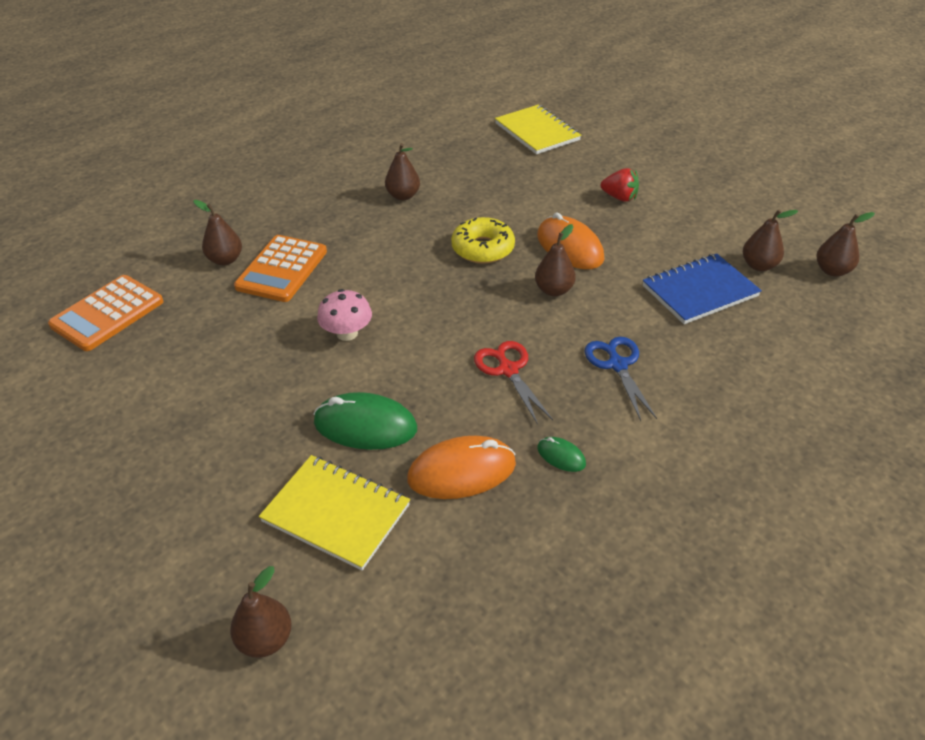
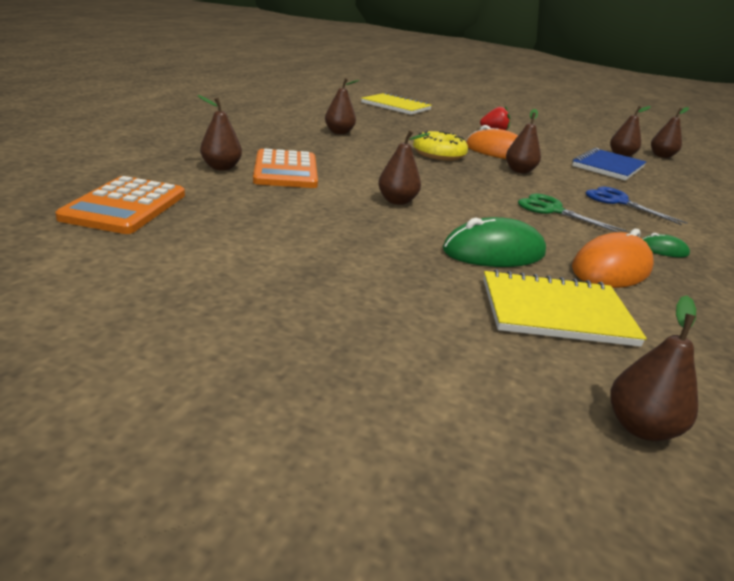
camera: 30 degrees left, 15 degrees down
(347, 333) = (397, 201): pink mushroom -> brown pear
(508, 370) = (552, 210): red scissors -> green scissors

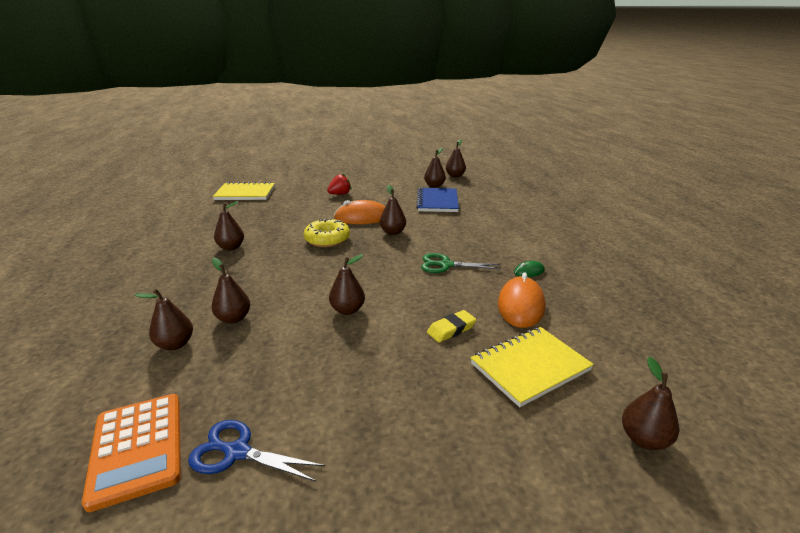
camera: 30 degrees left, 0 degrees up
(286, 170) = (233, 318): orange calculator -> brown pear
(494, 252) = (451, 329): green mouse -> yellow eraser
(618, 201) = (471, 236): blue scissors -> blue scissors (237, 452)

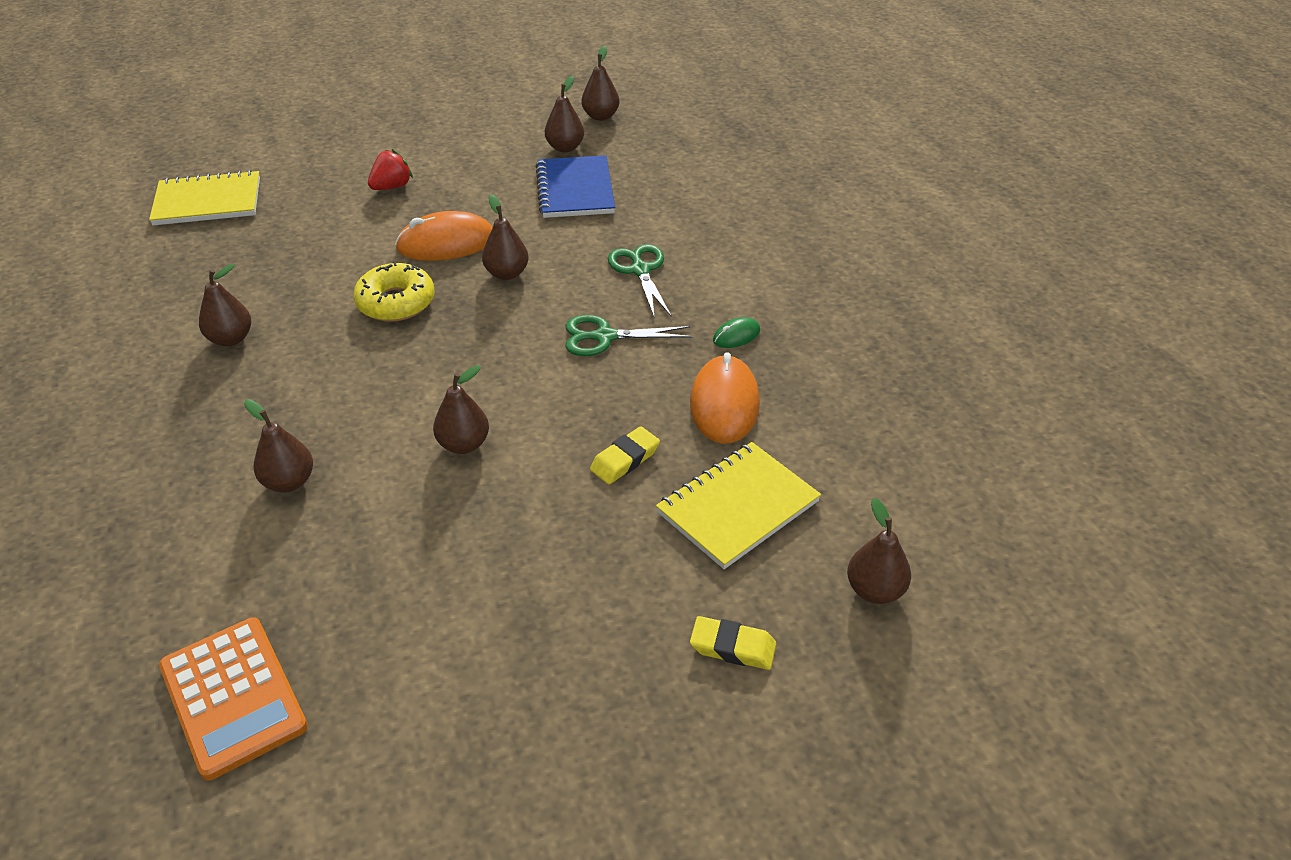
camera: 10 degrees left, 15 degrees up
(175, 344) = (215, 538): brown pear -> none
(237, 452) = (368, 682): blue scissors -> none
(470, 237) = (640, 270): none -> green scissors
(526, 468) = (732, 647): none -> yellow eraser

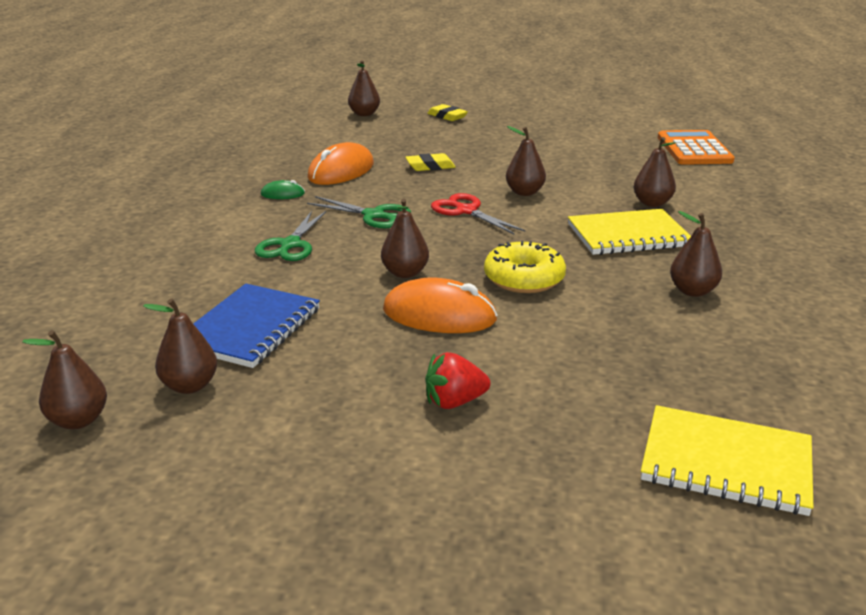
camera: 150 degrees left, 15 degrees down
(512, 380) = (466, 211): none -> red scissors
(737, 507) = (391, 142): yellow notebook -> yellow notebook (628, 235)

